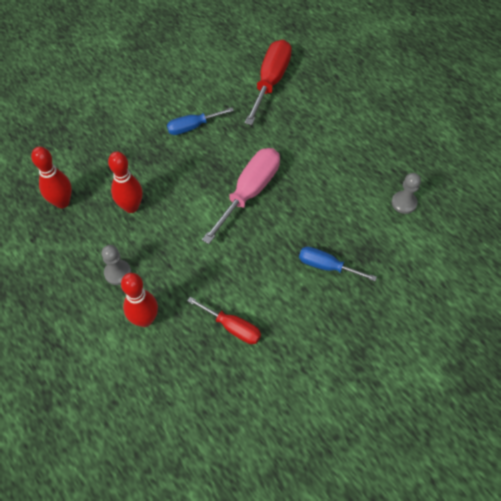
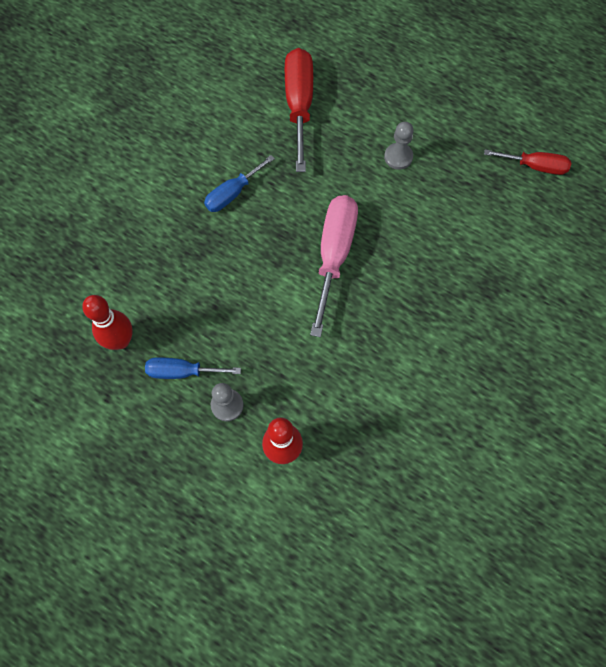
camera: 20 degrees left, 10 degrees up
(131, 207) = (205, 319): red bowling pin -> none
(232, 327) = (383, 424): red screwdriver -> red screwdriver (535, 166)
(326, 266) = (455, 316): blue screwdriver -> blue screwdriver (182, 371)
(404, 203) = (508, 212): grey pawn -> grey pawn (398, 157)

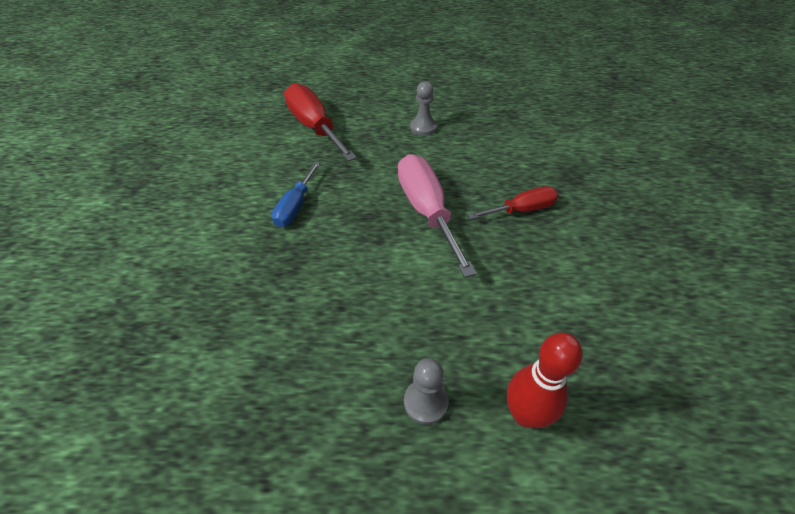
camera: 30 degrees left, 20 degrees down
(120, 340) = (247, 401): red bowling pin -> none
(182, 371) = (347, 394): blue screwdriver -> none
(535, 166) = (527, 96): red screwdriver -> red screwdriver (522, 210)

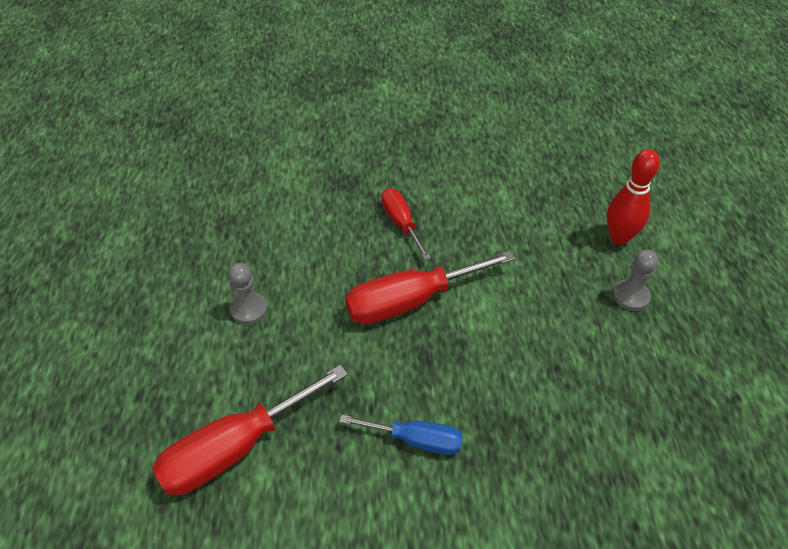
camera: 95 degrees left, 0 degrees up
(427, 211) = (410, 301): pink screwdriver -> red screwdriver

